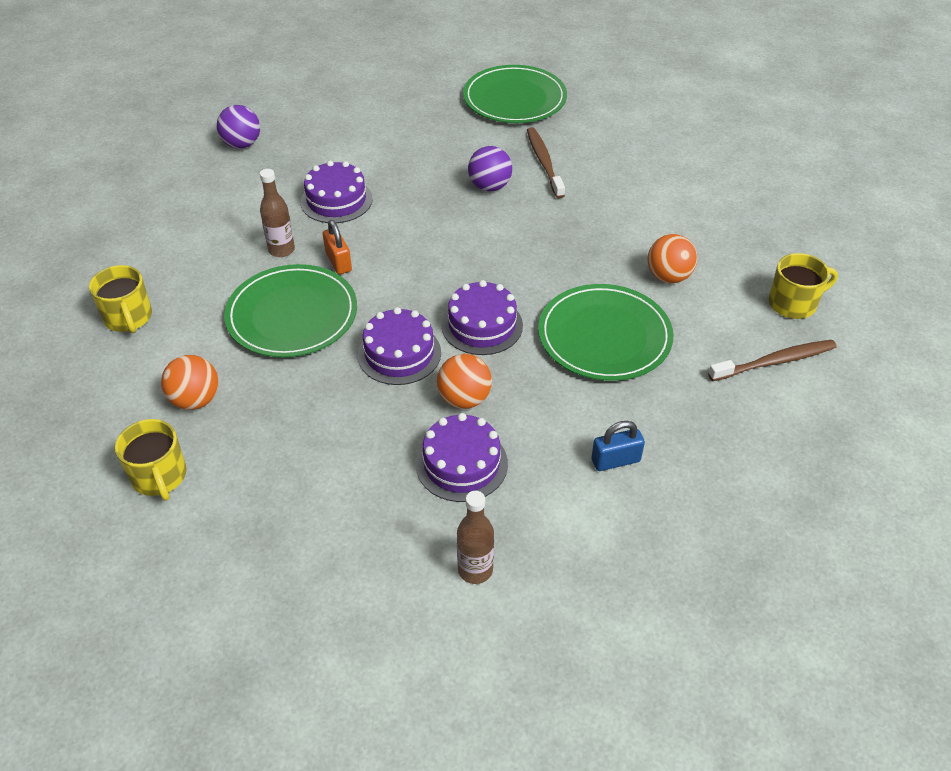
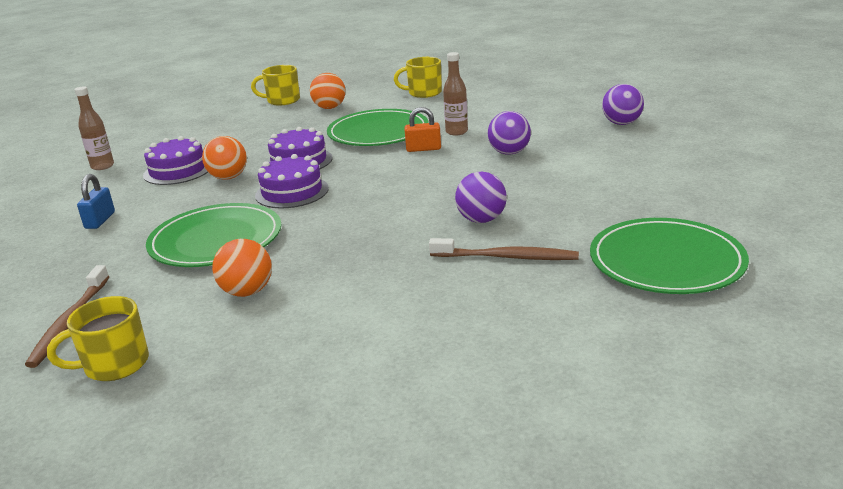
camera: 115 degrees right, 20 degrees down
(336, 200) = (509, 152): purple cake -> purple ball
(793, 303) = (115, 364): yellow mug -> yellow mug turned 60 degrees clockwise

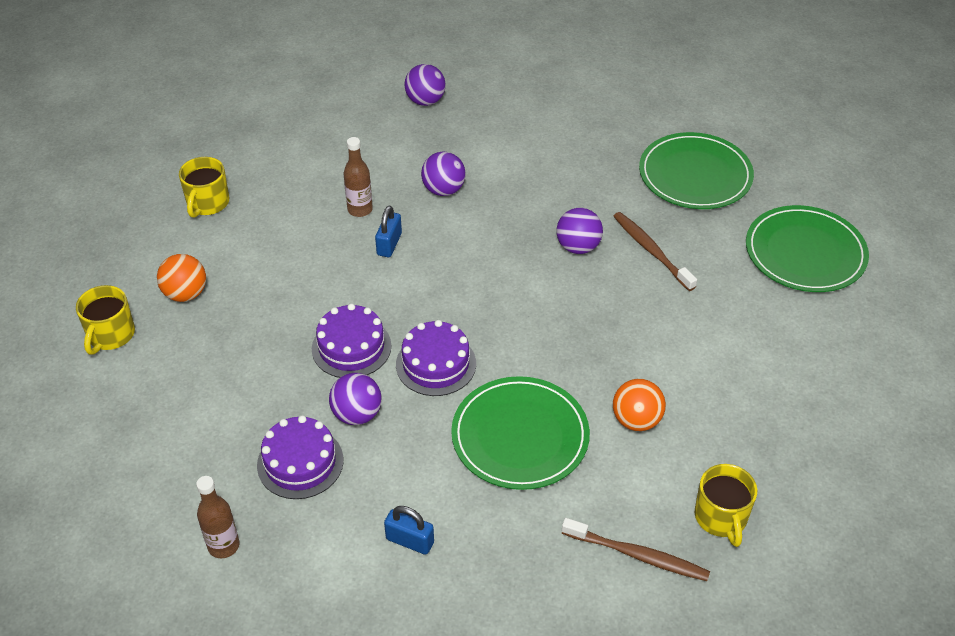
camera: 75 degrees left, 20 degrees up
(228, 177) = (357, 414): orange ball -> purple ball
(378, 132) = (312, 268): green plate -> green plate (805, 253)
(423, 149) = (389, 244): orange padlock -> blue padlock
(507, 257) = (651, 250): brown toothbrush -> brown toothbrush turned 60 degrees counterclockwise

